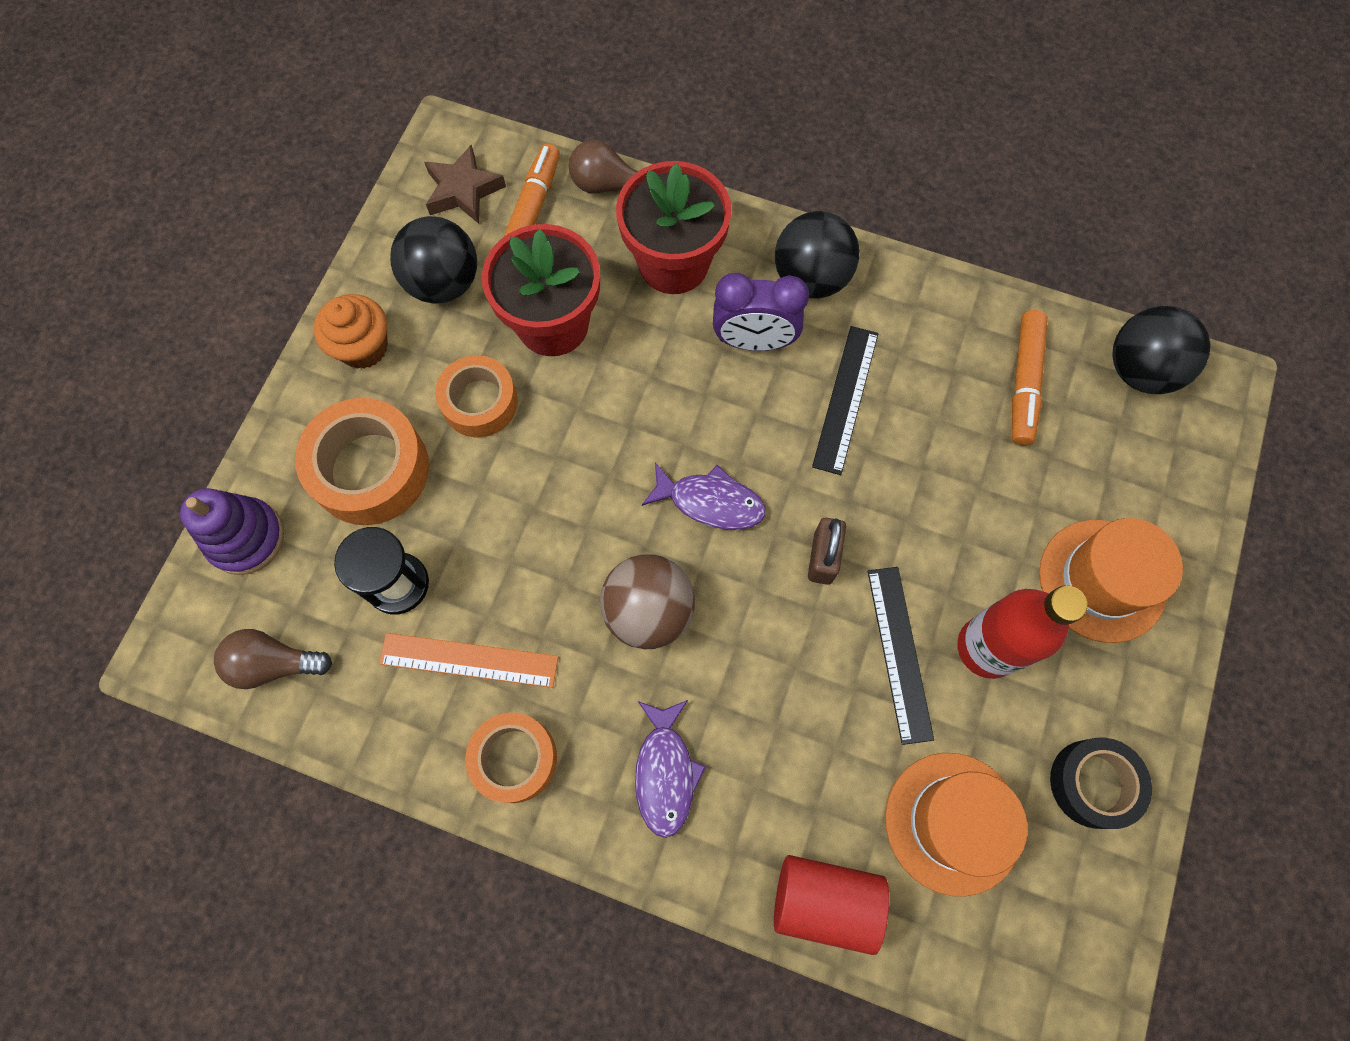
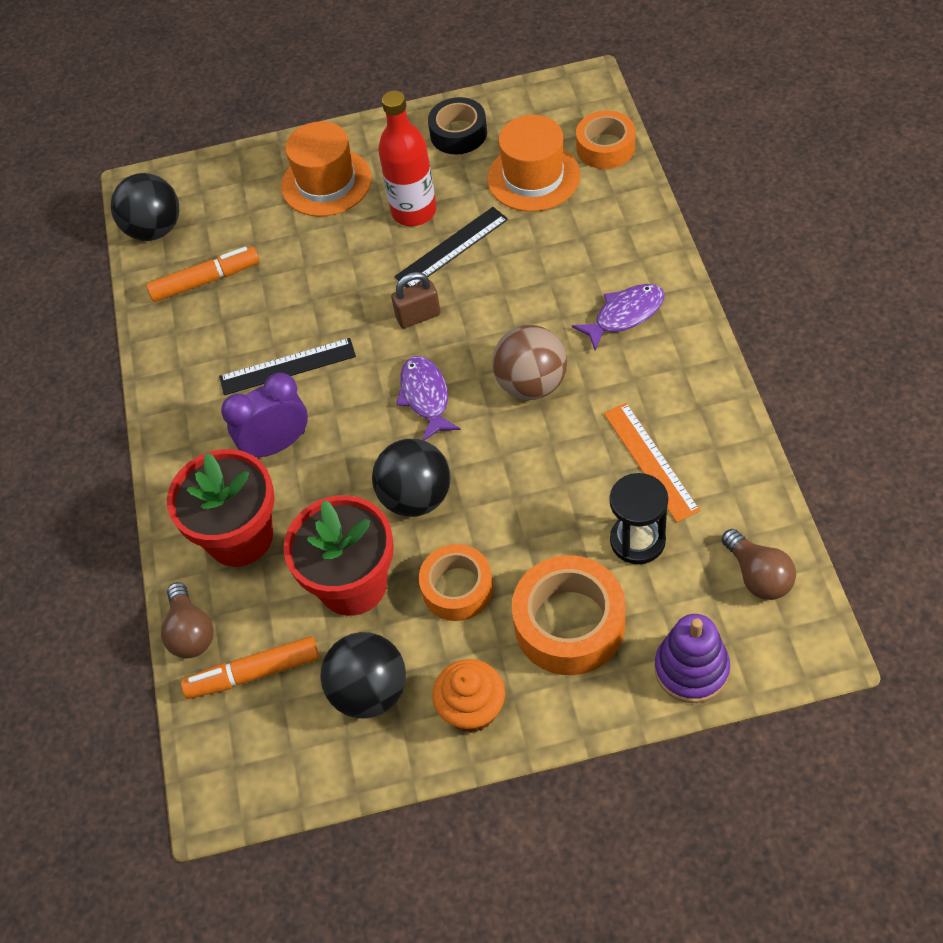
camera: 115 degrees left, 15 degrees down
(463, 190) = (266, 744): brown star -> none
(514, 759) = (687, 394): orange tape -> orange tape (605, 147)
(754, 341) = (277, 445): purple clock -> purple clock turned 90 degrees counterclockwise
(811, 278) = (196, 441): black ball -> black ball (416, 497)
(824, 900) = (627, 207): red cylinder -> none

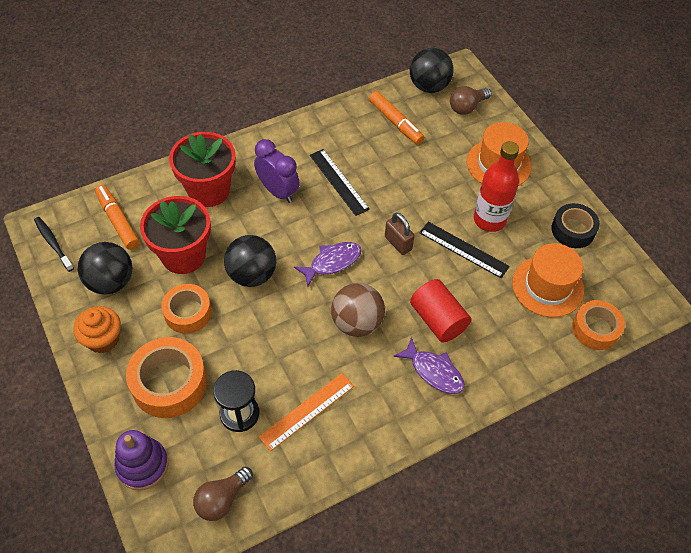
camera: 65 degrees right, 0 degrees up
(190, 632) = (142, 184): brown light bulb -> brown light bulb (467, 107)
(265, 777) = (53, 243): none -> black toothbrush
(551, 296) = (438, 320): none -> red cylinder

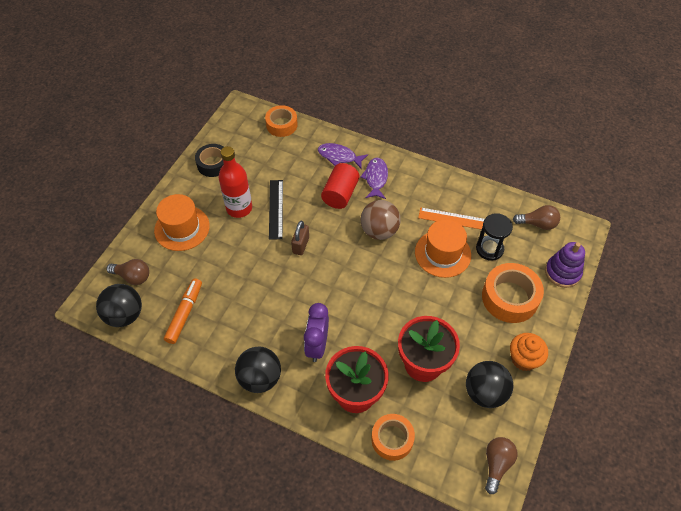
camera: 125 degrees left, 0 degrees up
(53, 243) = (496, 464): black toothbrush -> brown light bulb
(118, 221) = (437, 435): orange marker -> none
(188, 312) = (459, 325): orange tape -> orange tape (392, 439)
(252, 275) = (399, 310): black ball -> black ball (260, 378)
(332, 262) = (348, 271): purple fish -> purple fish (339, 156)
(338, 182) = (276, 312): black ruler -> none
(547, 286) = (269, 157): orange hat -> orange hat (442, 253)

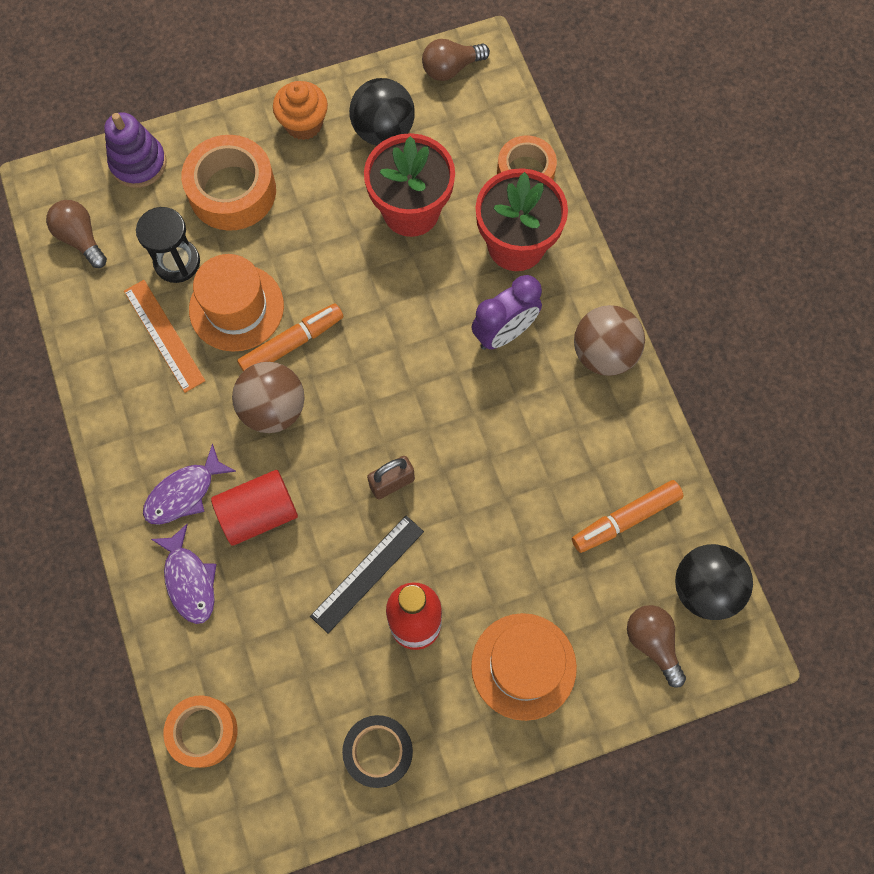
camera: 135 degrees left, 15 degrees up
(260, 378) = (604, 353): black ball -> brown ball
(403, 260) = (292, 343): none -> orange marker

